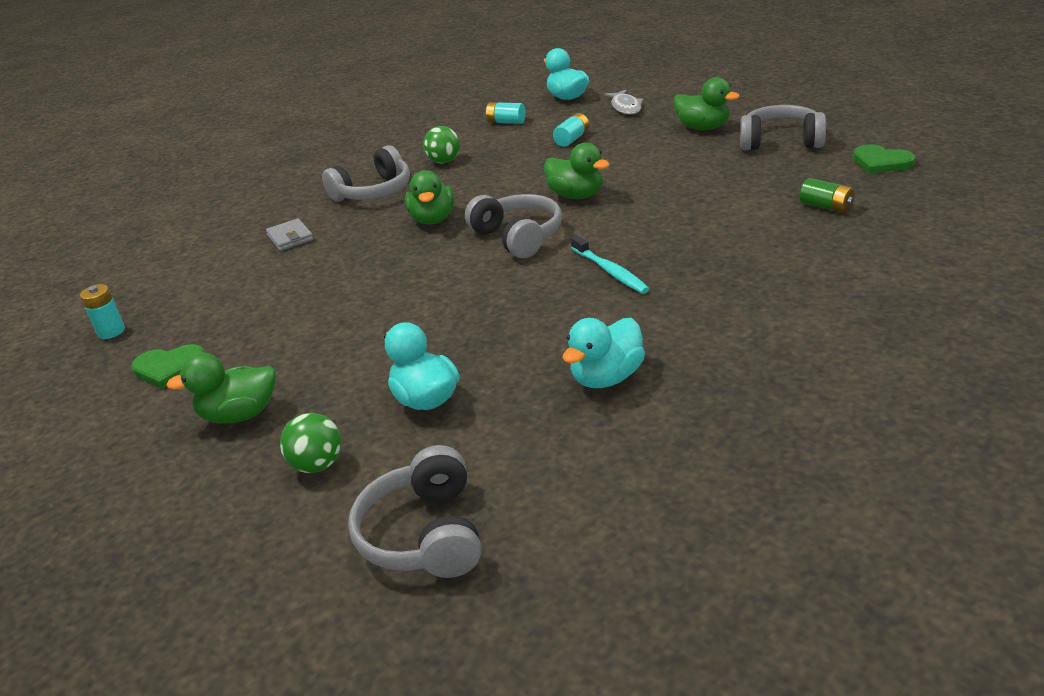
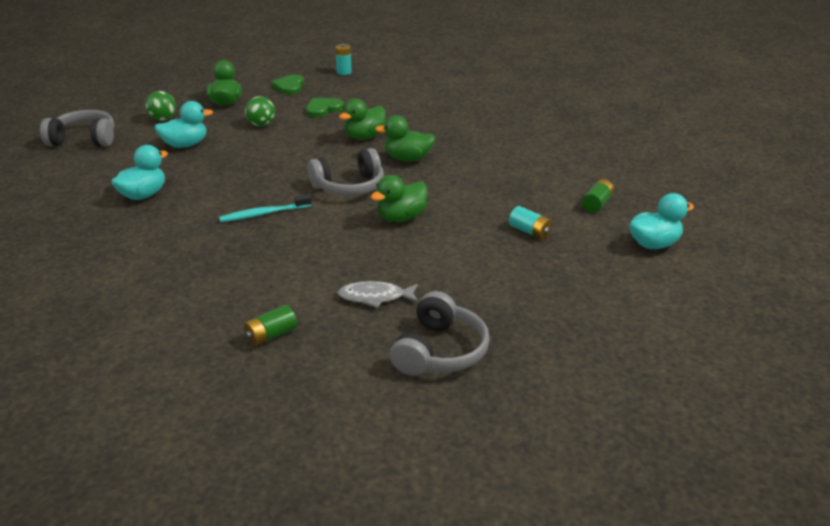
camera: 95 degrees right, 0 degrees up
(290, 238) = (420, 113): grey wallet -> none
(373, 192) = (476, 140): grey headphones -> none
(444, 161) = (517, 169): green ball -> green ball (261, 125)
(506, 122) = (597, 204): turquoise battery -> green battery
(607, 378) = (143, 195): turquoise duck -> turquoise duck turned 75 degrees clockwise
(625, 107) = (603, 274): grey fish -> grey fish (375, 297)
(703, 128) = (512, 310): green duck -> green duck (364, 136)
(881, 162) = (336, 403): green heart -> green heart (323, 109)

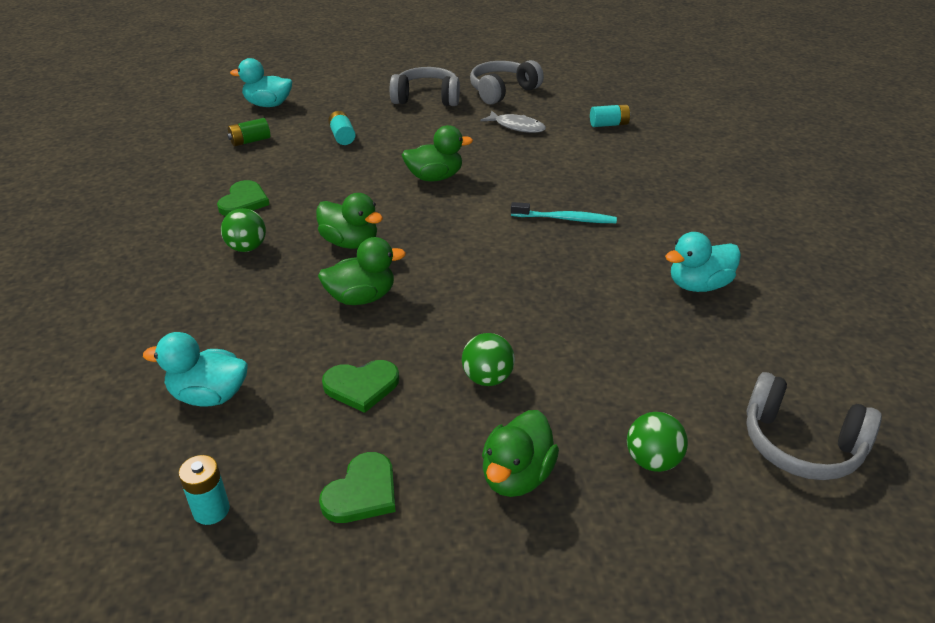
camera: 150 degrees left, 5 degrees up
(185, 145) = (626, 368): turquoise duck -> turquoise duck (209, 395)
(271, 335) = (609, 124): green battery -> turquoise battery
(349, 186) = (452, 225): grey headphones -> grey headphones (426, 98)
(467, 140) = (247, 248): none -> green ball
(516, 162) = (244, 201): none -> green heart

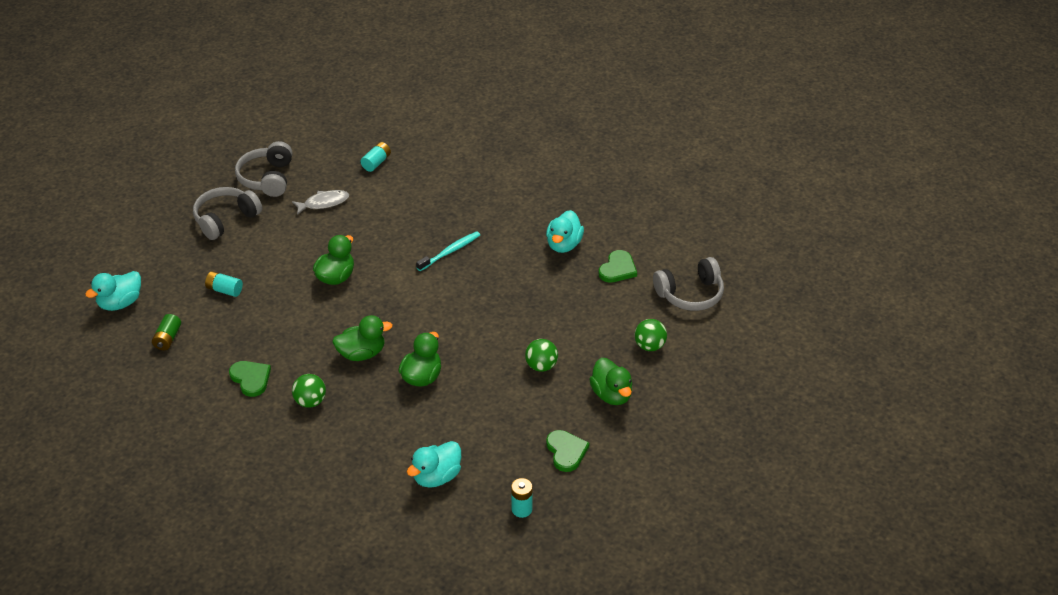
camera: 50 degrees left, 5 degrees up
(361, 386) = (495, 415): green heart -> green heart (618, 269)

